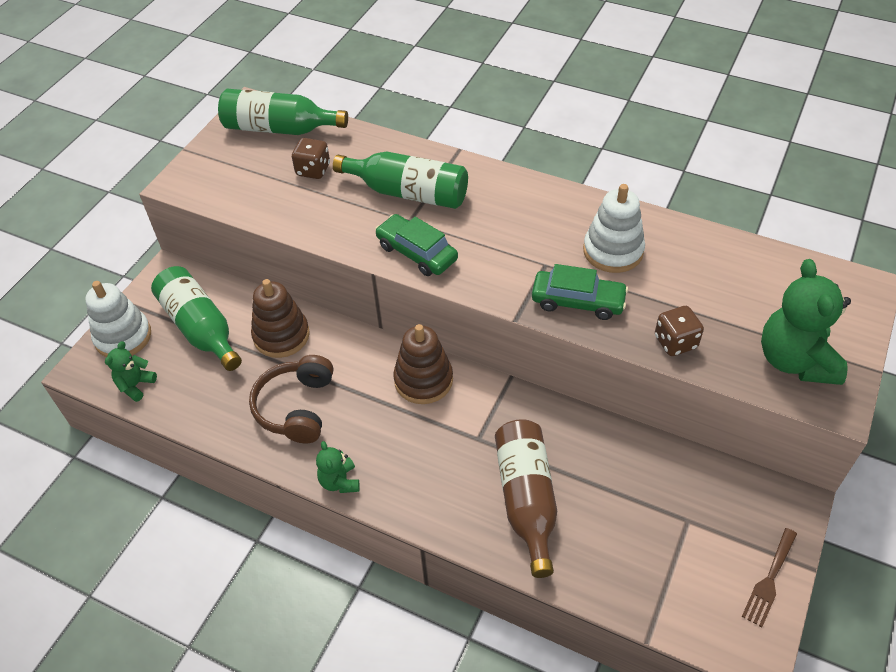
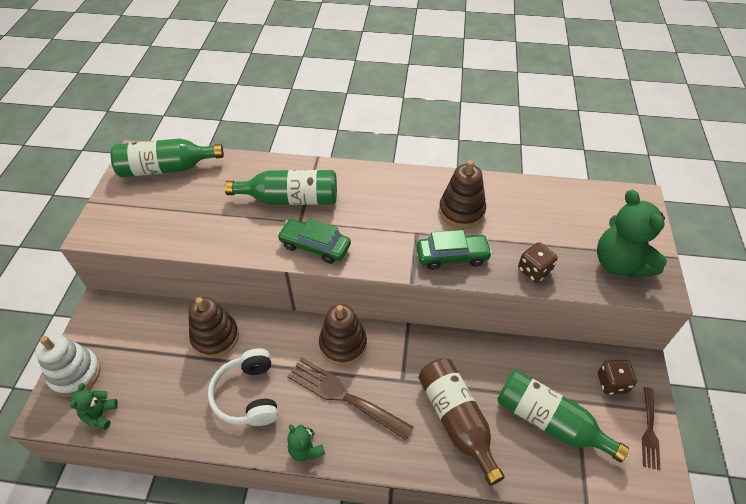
camera: 20 degrees left, 0 degrees up
(200, 328) = (143, 348): green bottle -> green bottle (549, 421)
(296, 407) = (248, 395): brown headphones -> white headphones
(313, 170) = (206, 197): brown dice -> brown dice (612, 383)
(403, 437) = (343, 396): none -> brown fork
(613, 251) = (461, 211): white stacking toy -> brown stacking toy

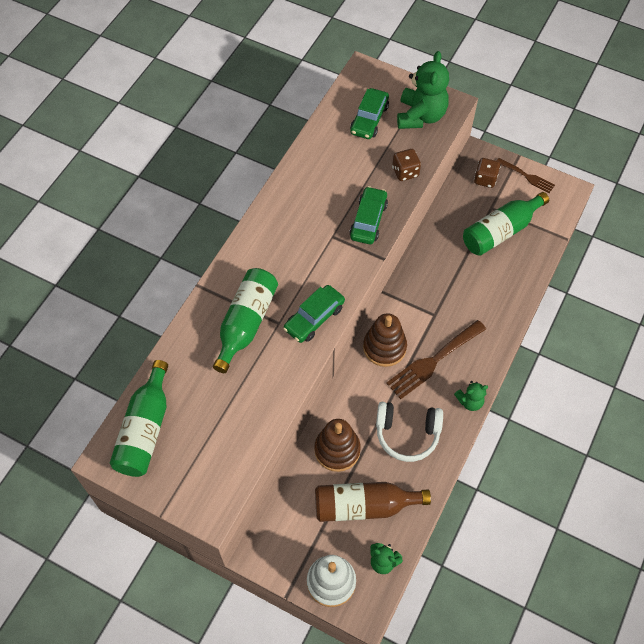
camera: 70 degrees left, 10 degrees up
(456, 420) = (480, 290): brown bottle -> brown bottle (363, 506)
(461, 211) = (322, 195): brown stacking toy -> none
(580, 221) = (369, 119): none -> green car
(620, 264) = (420, 116): green teddy bear -> green teddy bear turned 75 degrees counterclockwise

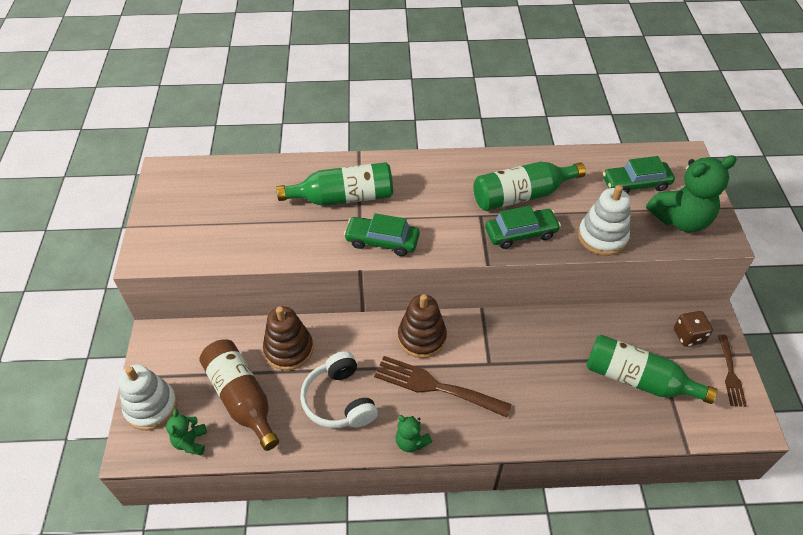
camera: 60 degrees right, 10 degrees down
(145, 430) = (201, 182): green bottle -> green bottle (521, 195)
(405, 172) = (602, 237): brown dice -> white stacking toy

